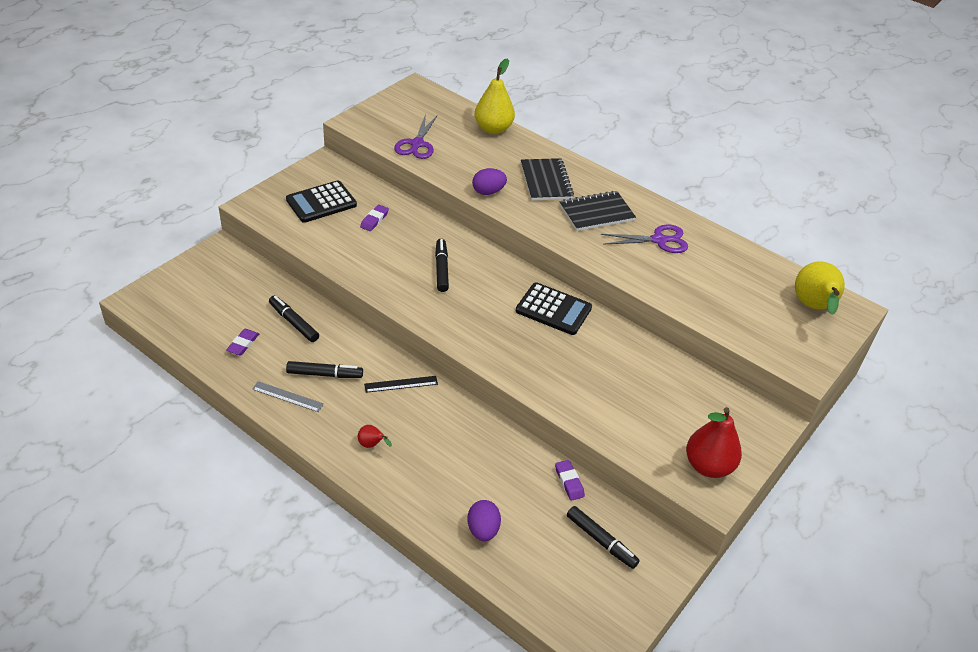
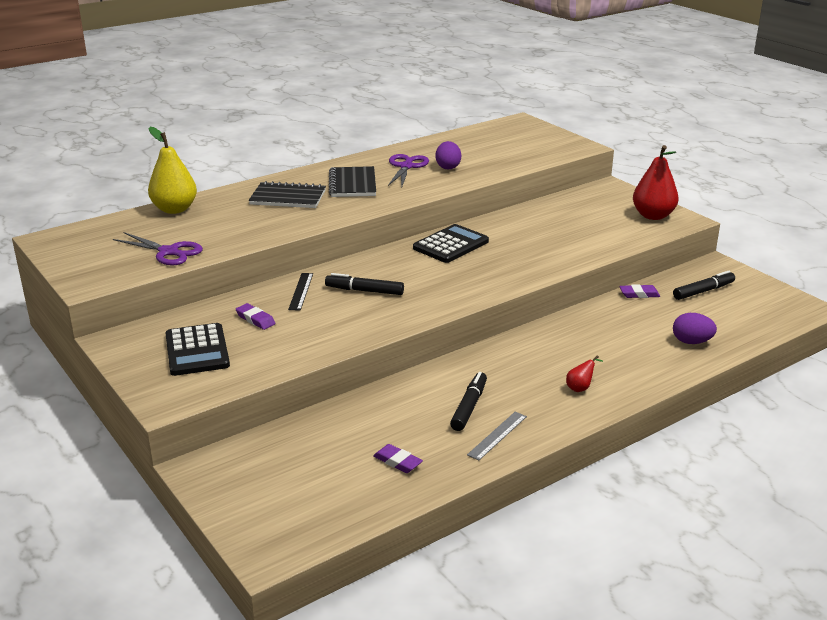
camera: 70 degrees left, 15 degrees down
(294, 322) = (374, 420): black marker -> none
(401, 384) = (498, 361): black ruler -> black ruler (301, 291)
(488, 192) = (286, 226): purple egg -> purple egg (448, 167)
(813, 307) = (514, 132): yellow pear -> none

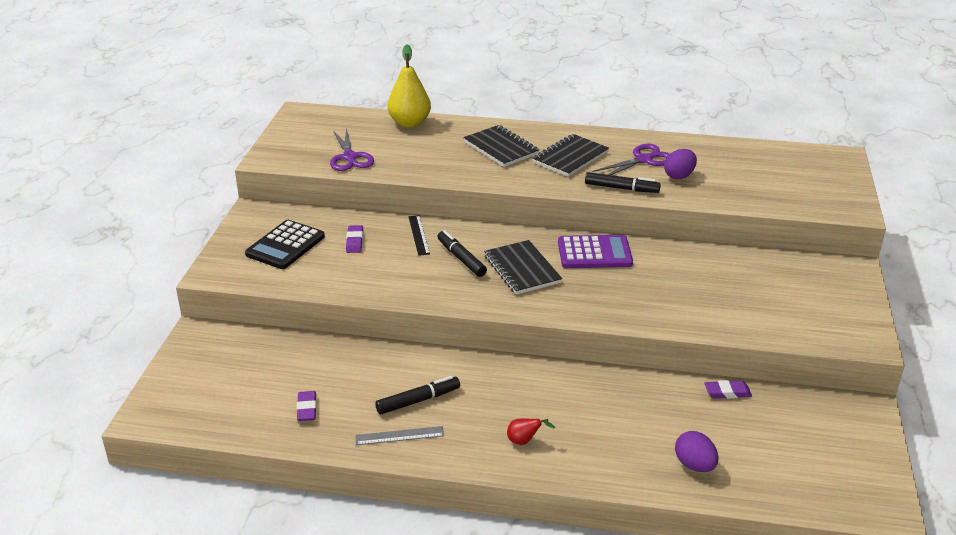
camera: 45 degrees right, 5 degrees up
(301, 291) = (418, 235): black ruler -> black ruler turned 60 degrees counterclockwise
(421, 277) = (522, 269): none -> black notebook
(451, 245) = (594, 253): black calculator -> purple calculator
(639, 294) = (727, 392): purple eraser -> purple eraser turned 45 degrees counterclockwise
(653, 216) = (840, 320): red pear -> none
(703, 291) = (799, 426): black marker -> black marker (621, 188)

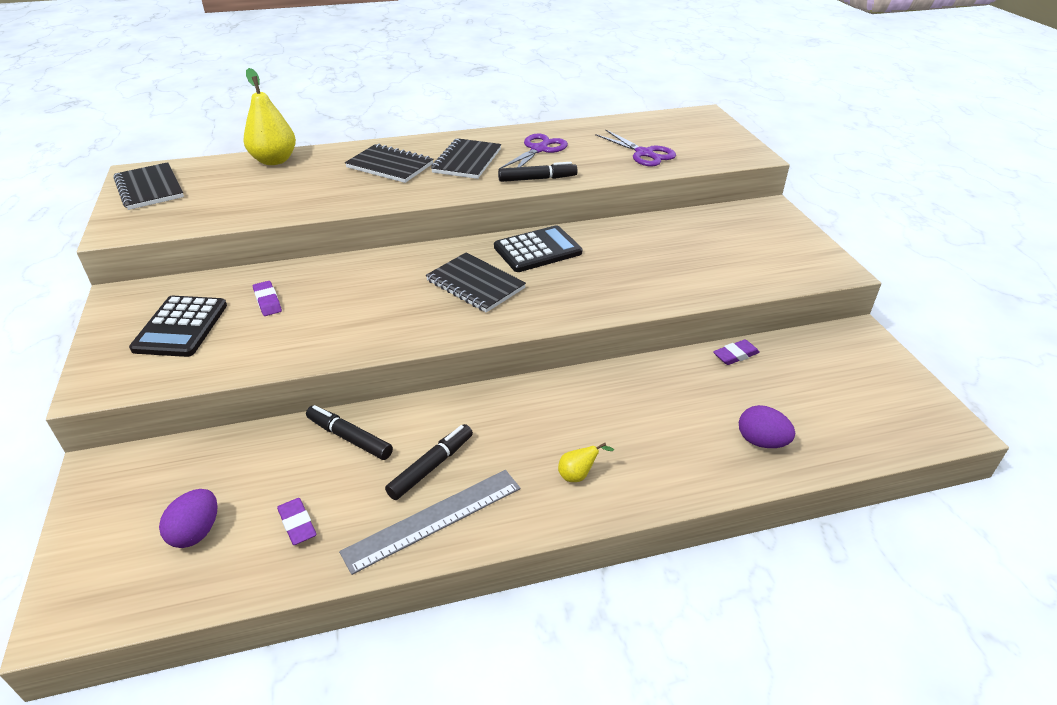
camera: 25 degrees left, 5 degrees up
(304, 128) = (149, 188): none -> black notebook
(349, 157) = (222, 208): purple scissors -> purple scissors (644, 154)
(399, 435) = (433, 519): grey ruler -> grey ruler, size x1.68
(418, 235) = (340, 276): black ruler -> none
(461, 258) = (403, 289): black marker -> black marker (349, 438)
(524, 441) = (578, 475): red pear -> yellow pear
(594, 253) = (537, 250): purple calculator -> black calculator
(679, 176) = (582, 157): purple egg -> purple egg (196, 532)

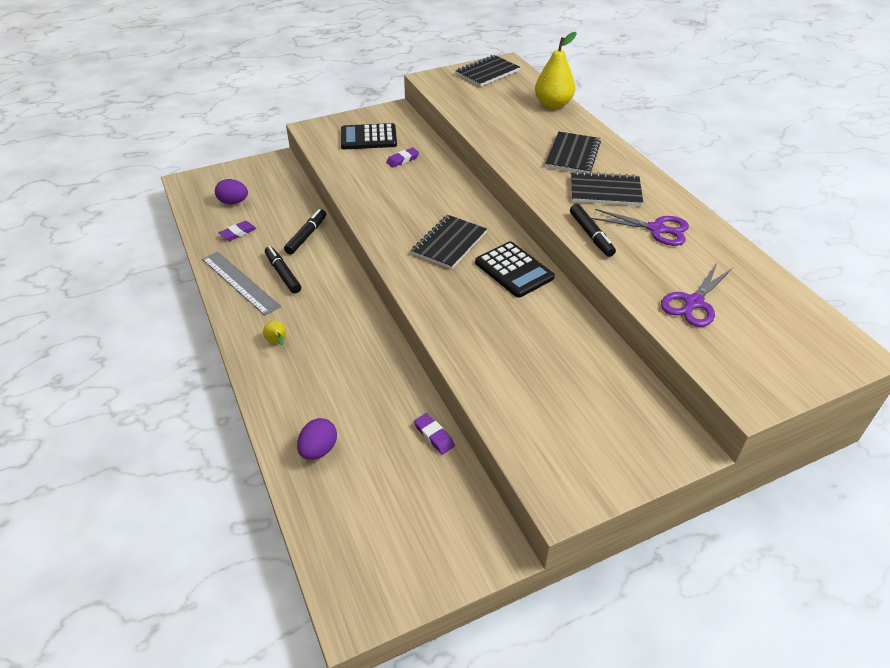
camera: 80 degrees right, 5 degrees up
(431, 467) = (283, 274): black marker -> black marker turned 150 degrees counterclockwise

